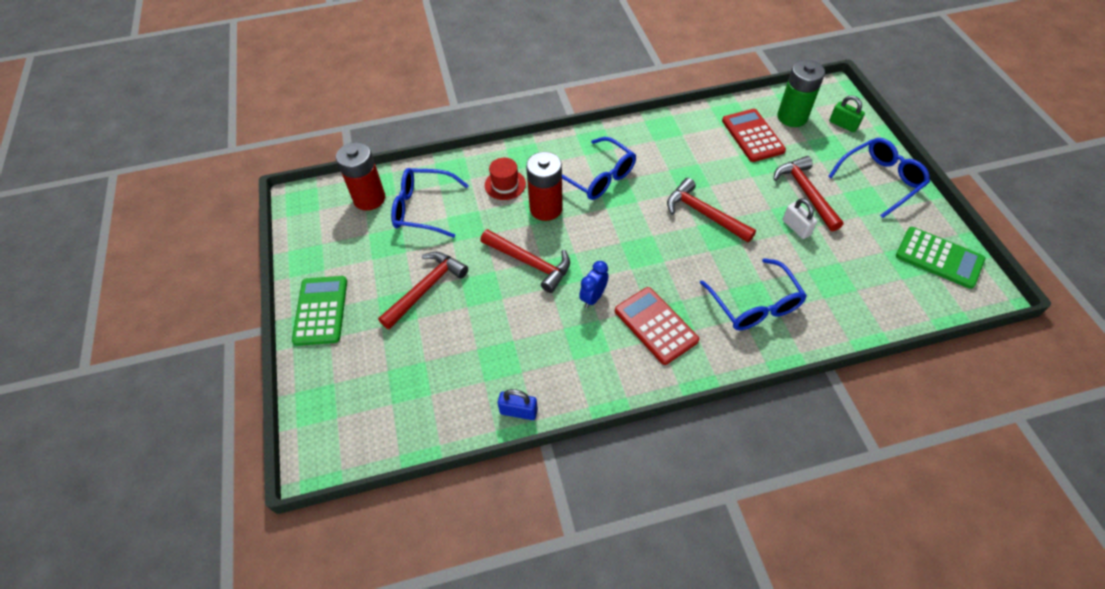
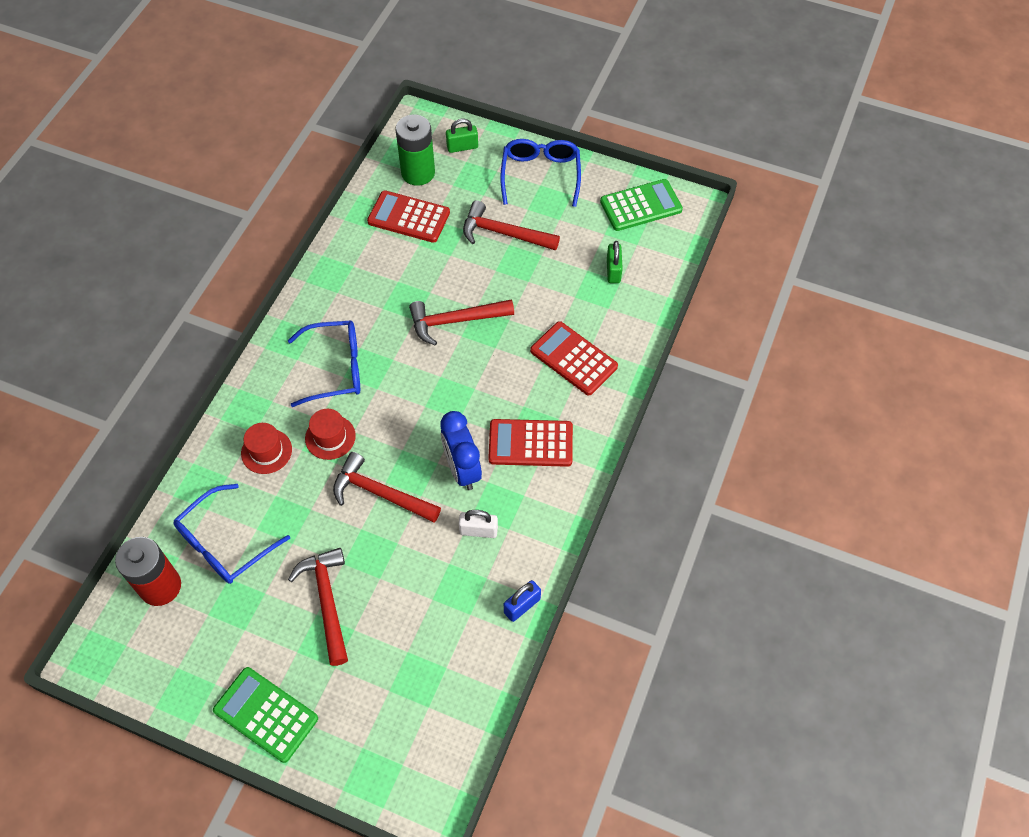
camera: 55 degrees left, 5 degrees up
(530, 263) = (380, 493): red hammer -> red hammer turned 135 degrees counterclockwise
(546, 208) = (330, 437): red battery -> red hat
(593, 297) = (462, 469): blue clock -> blue clock, size x1.56
(755, 305) = (573, 359): blue glasses -> red calculator
(796, 227) = (530, 269): white padlock -> white padlock (478, 530)
(860, 279) = (613, 270): none -> green padlock

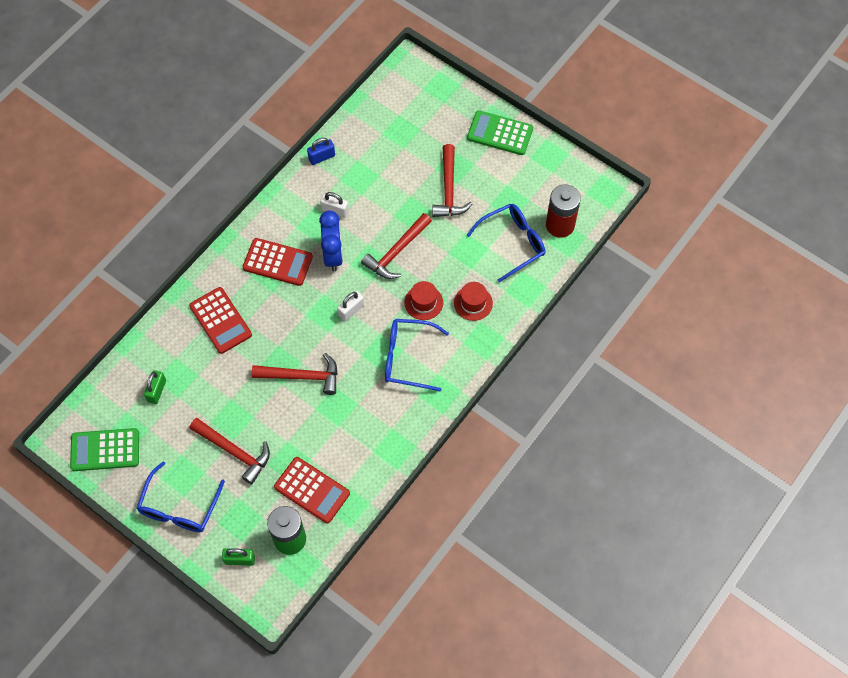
camera: 165 degrees left, 5 degrees up
(266, 714) = (500, 133): green calculator -> green calculator turned 150 degrees clockwise
(380, 493) = (396, 252): red hammer -> red hammer turned 90 degrees clockwise
(419, 407) = (351, 310): none -> white padlock

